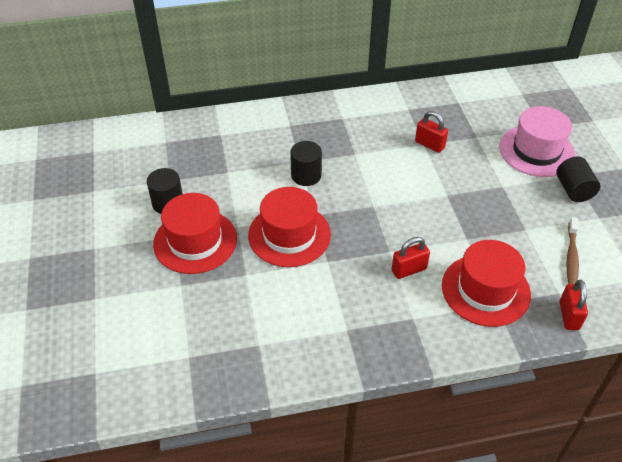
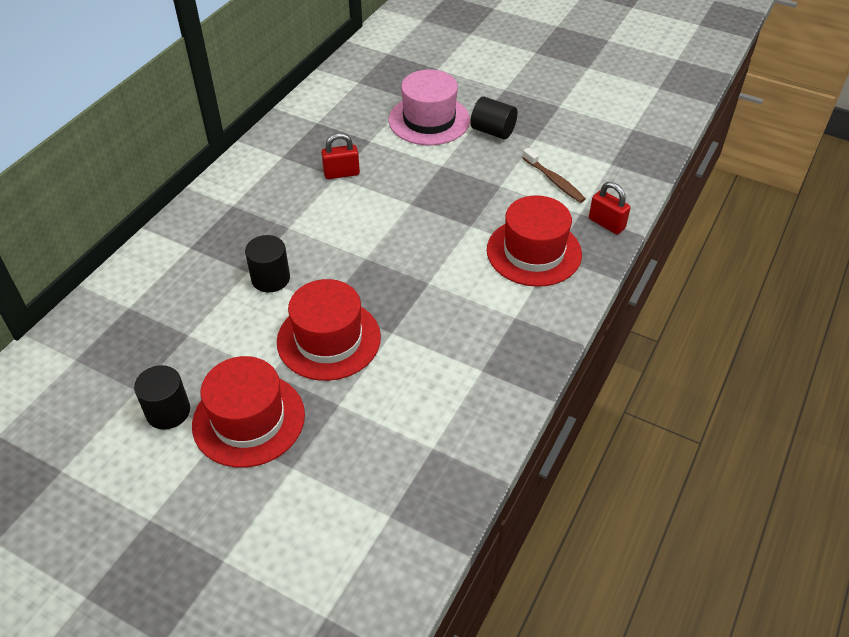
camera: 50 degrees left, 0 degrees up
(409, 270) = (462, 284): red padlock -> none

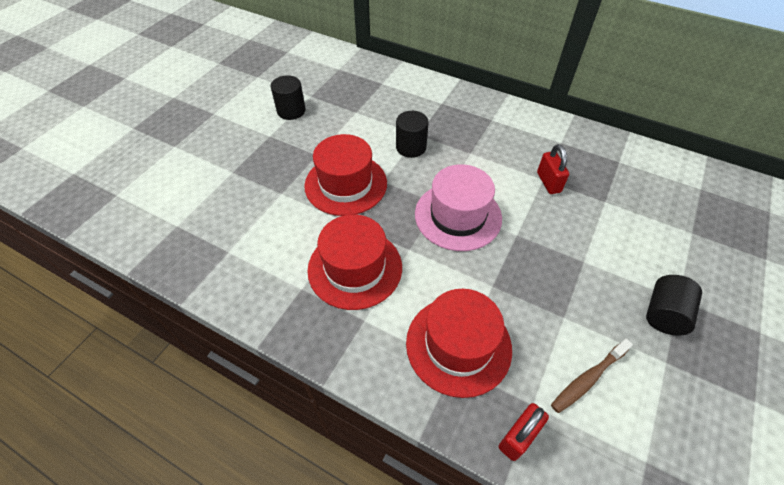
camera: 90 degrees right, 5 degrees up
(248, 419) = (277, 147): red hat -> red hat (355, 268)
(429, 120) = (660, 250): pink hat -> pink hat (458, 216)

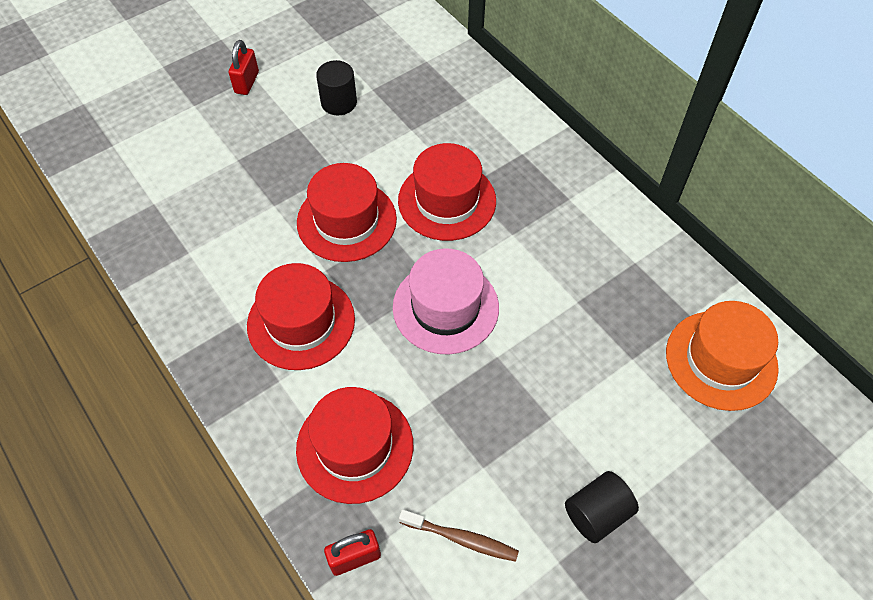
camera: 25 degrees right, 5 degrees up
(411, 147) = (447, 201): black cylinder -> red hat
(548, 182) = (580, 308): red padlock -> red padlock (246, 82)
(587, 379) = (461, 539): brown toothbrush -> brown toothbrush turned 150 degrees counterclockwise
(658, 181) = (721, 360): none -> orange hat

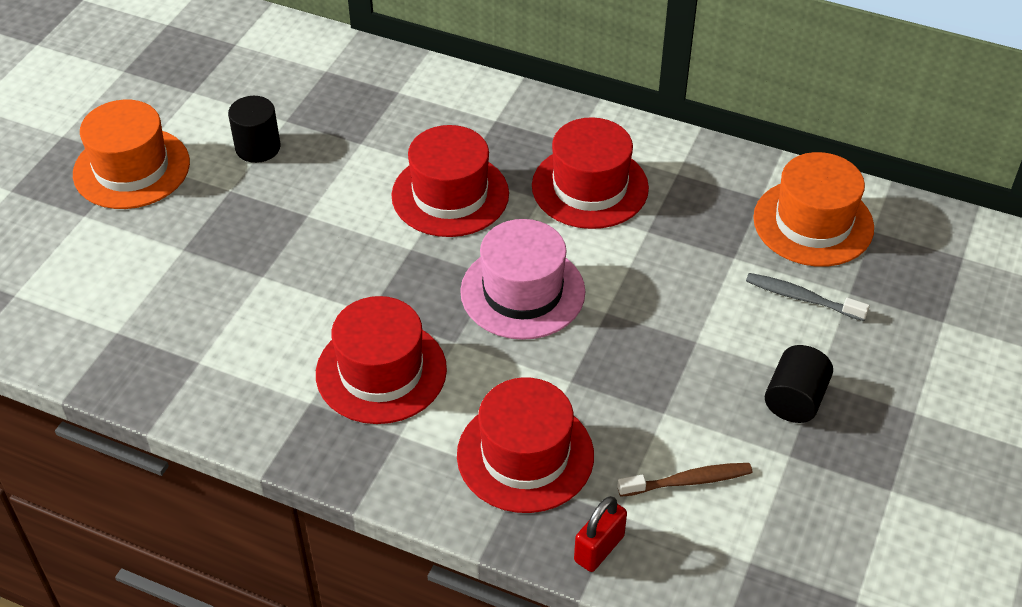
camera: 30 degrees left, 10 degrees down
(246, 82) = (131, 168): red padlock -> orange hat
(346, 221) = (356, 257): red hat -> red hat (590, 187)
(665, 423) = (801, 298): none -> grey toothbrush

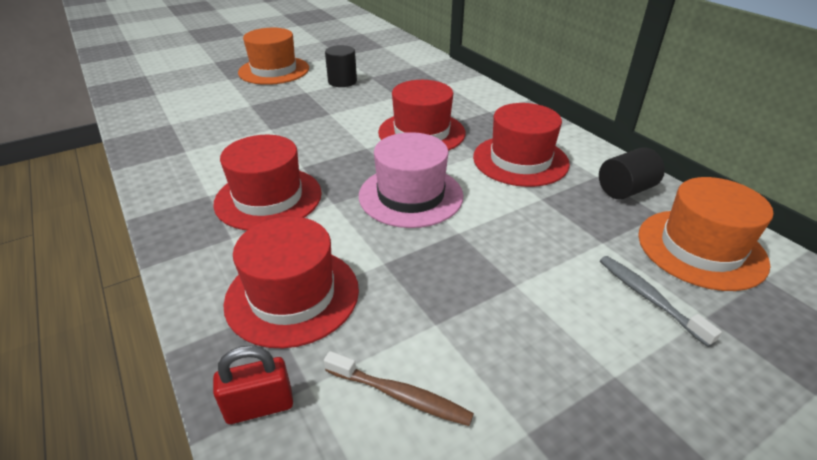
camera: 35 degrees right, 10 degrees down
(794, 399) = (576, 381): black cylinder -> black cylinder (625, 190)

